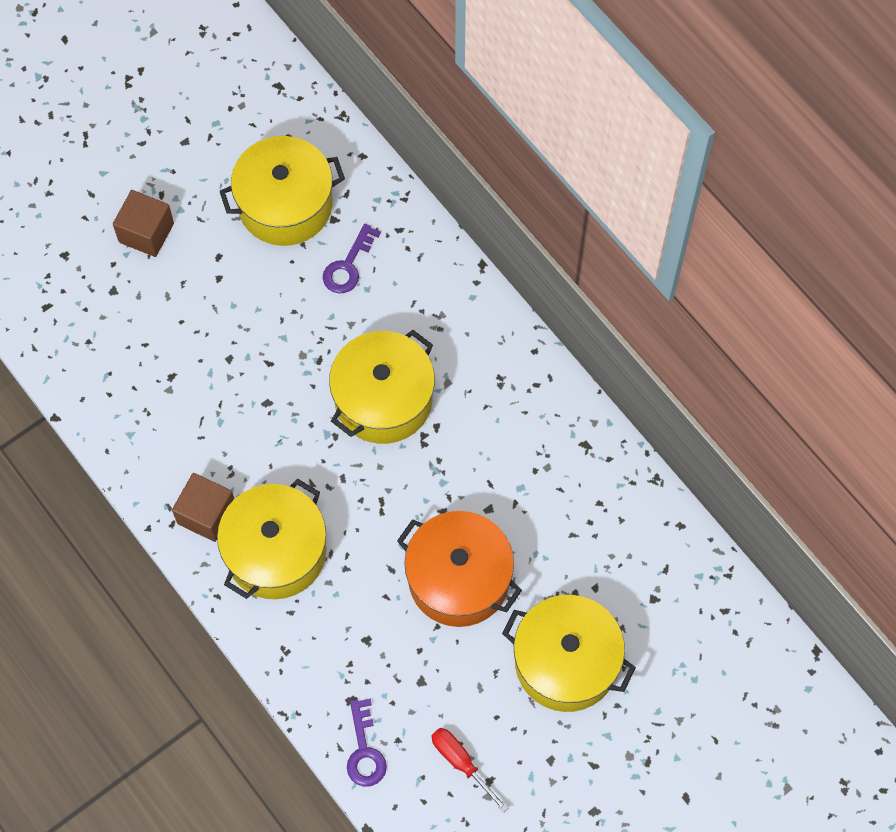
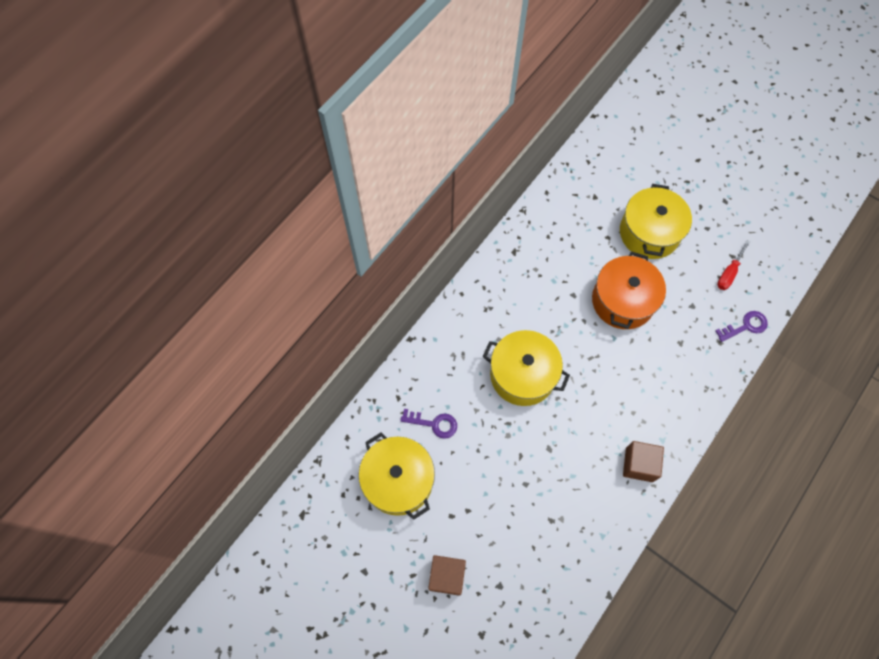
camera: 105 degrees left, 0 degrees up
(276, 552) = (647, 412): yellow pot -> none

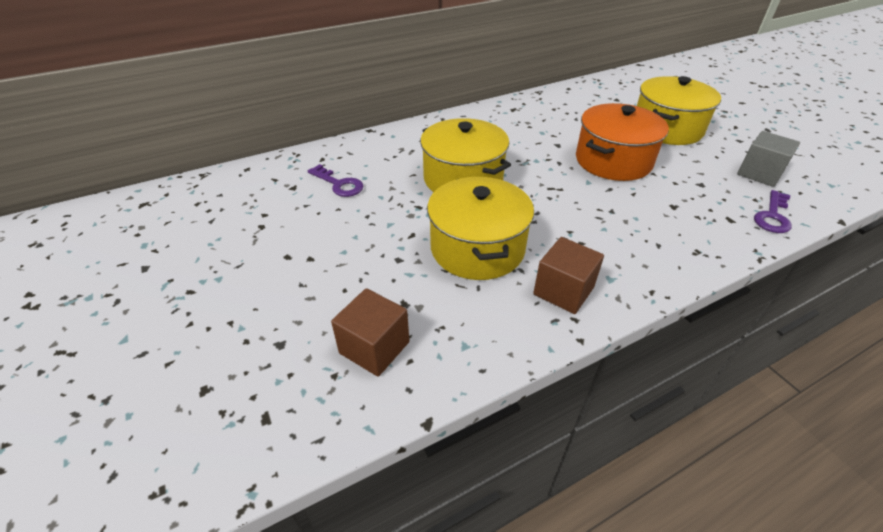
camera: 25 degrees right, 25 degrees down
(398, 480) = (261, 211): yellow pot -> yellow pot (477, 248)
(446, 576) = (226, 307): brown cube -> brown cube (374, 347)
(729, 273) = (759, 173): red screwdriver -> grey cube
(745, 326) = (773, 216): purple key -> purple key turned 120 degrees clockwise

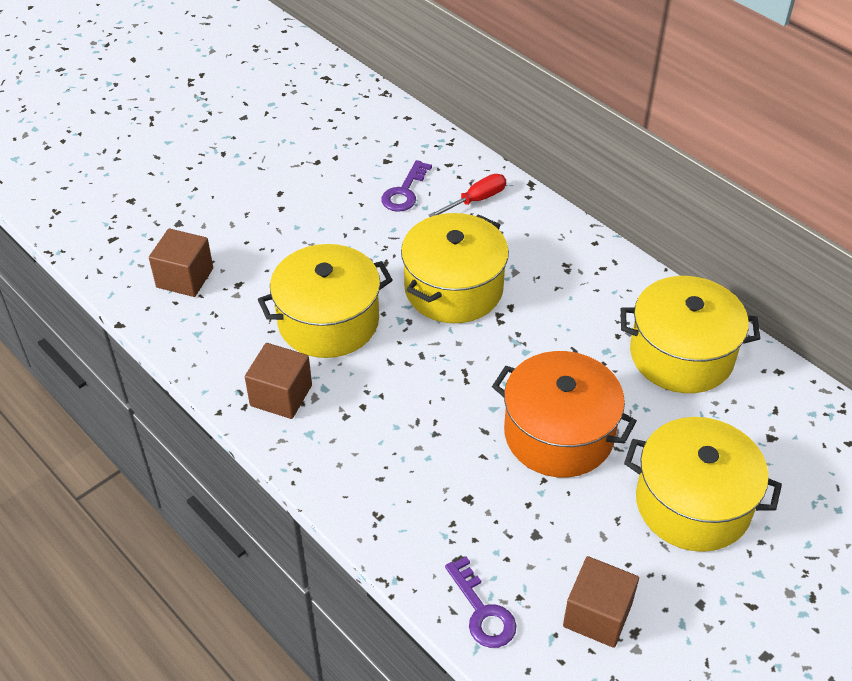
camera: 75 degrees right, 5 degrees up
(372, 154) = (476, 200): none -> red screwdriver
(550, 110) = (681, 355): none -> yellow pot
(759, 173) = (597, 615): grey cube -> brown cube
(773, 216) = (482, 611): purple key -> purple key turned 135 degrees counterclockwise

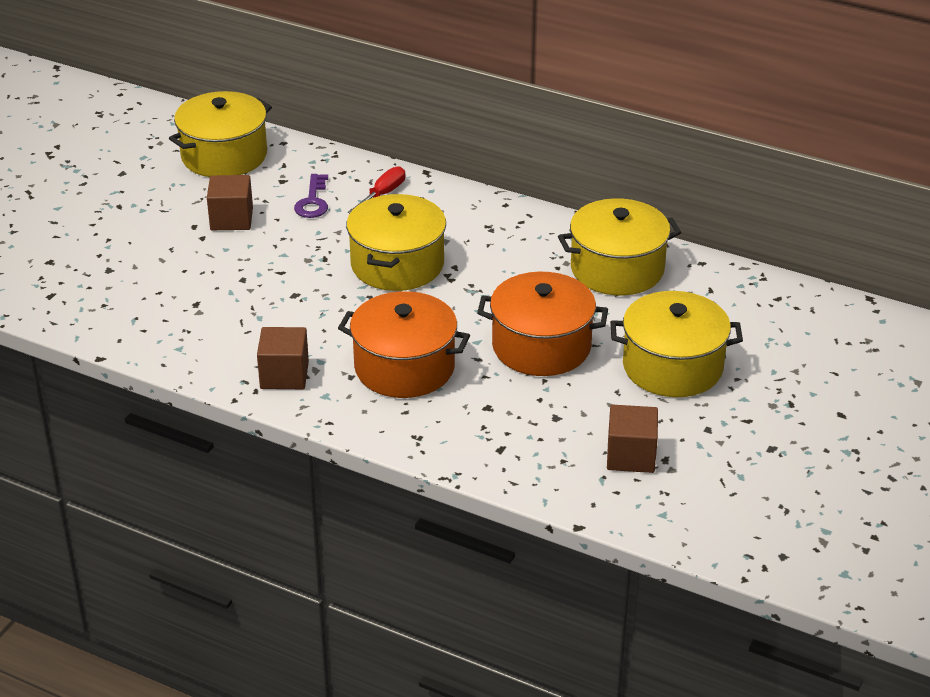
camera: 20 degrees left, 10 degrees down
(185, 278) = (141, 310): brown cube -> brown cube (231, 219)
(328, 321) = (296, 312): yellow pot -> yellow pot (224, 156)
(404, 420) = (404, 367): none -> orange pot
(482, 611) = (538, 477): purple key -> none

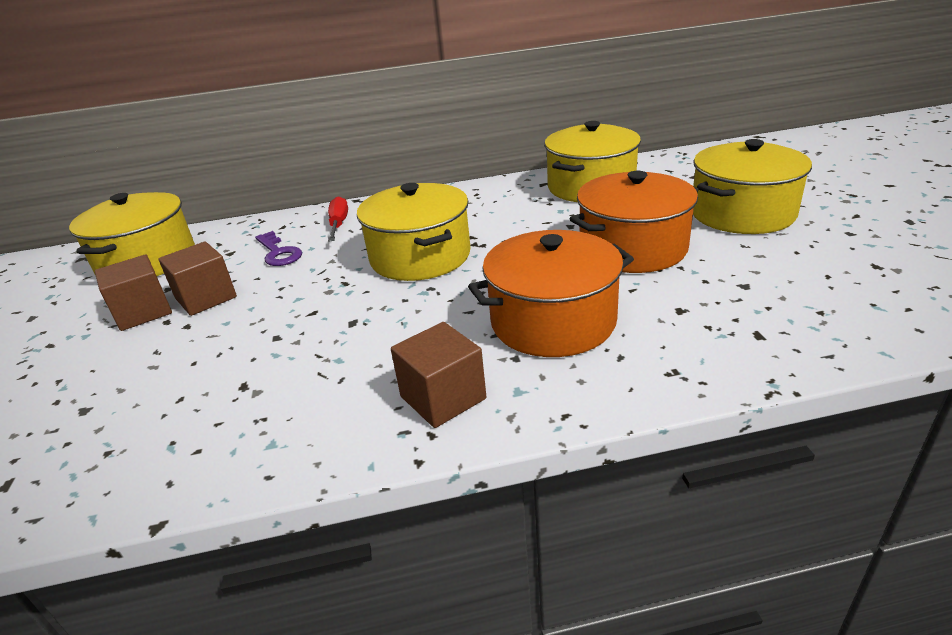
camera: 35 degrees left, 5 degrees down
(631, 456) = (853, 278): brown cube -> brown cube (143, 312)

